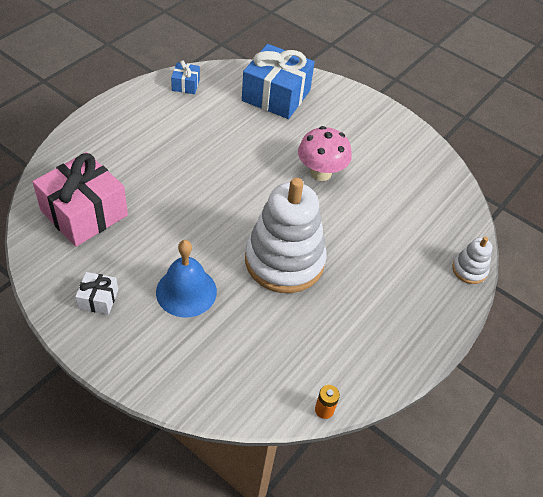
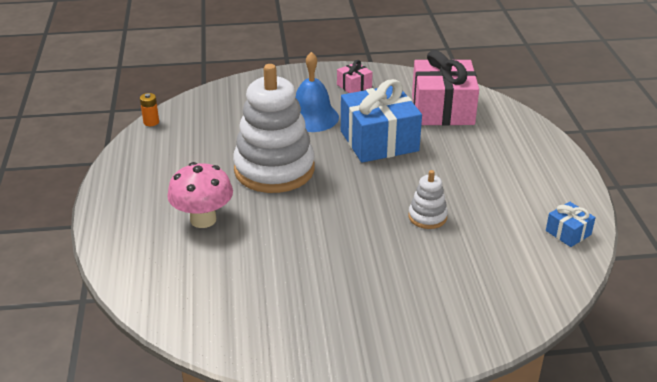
camera: 140 degrees right, 15 degrees down
(98, 299) = (354, 86): white gift -> pink gift
(276, 95) = (486, 288): blue gift -> blue gift (379, 141)
(321, 173) = (335, 247): pink mushroom -> pink mushroom (203, 219)
(469, 270) = (114, 260): white stacking toy -> white stacking toy (427, 217)

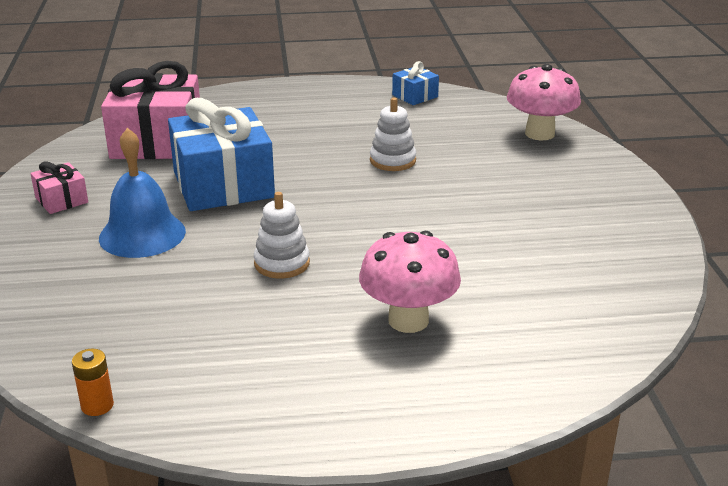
camera: 90 degrees left, 5 degrees down
(274, 169) = (282, 263): white stacking toy -> white stacking toy, size x0.45
(500, 310) = (539, 134): none -> pink mushroom

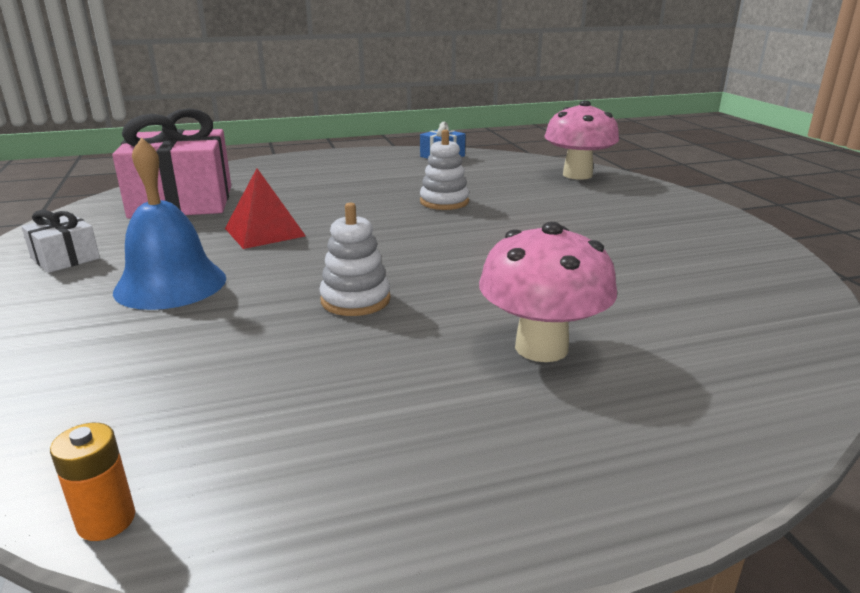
camera: 10 degrees left, 5 degrees down
(61, 200) = (65, 258): pink gift -> white gift
(223, 184) = (264, 232): blue gift -> red pyramid

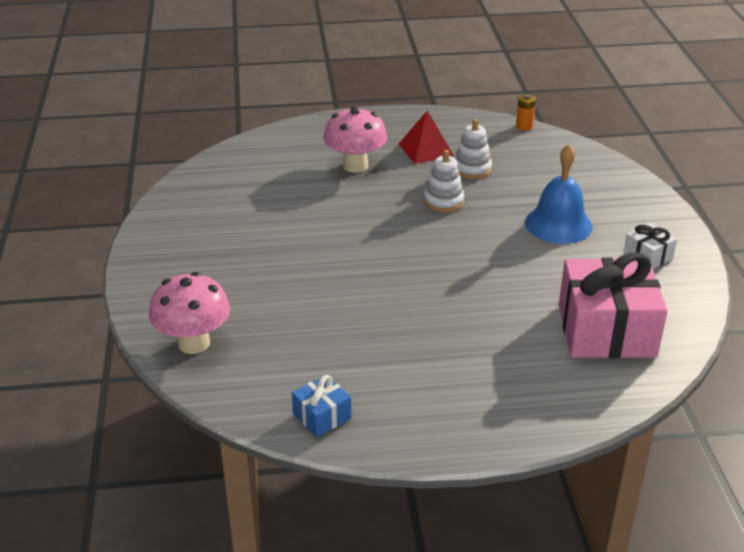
camera: 170 degrees left, 10 degrees up
(264, 232) = (513, 273): red pyramid -> red pyramid (426, 149)
(444, 202) = (357, 303): white stacking toy -> white stacking toy (472, 169)

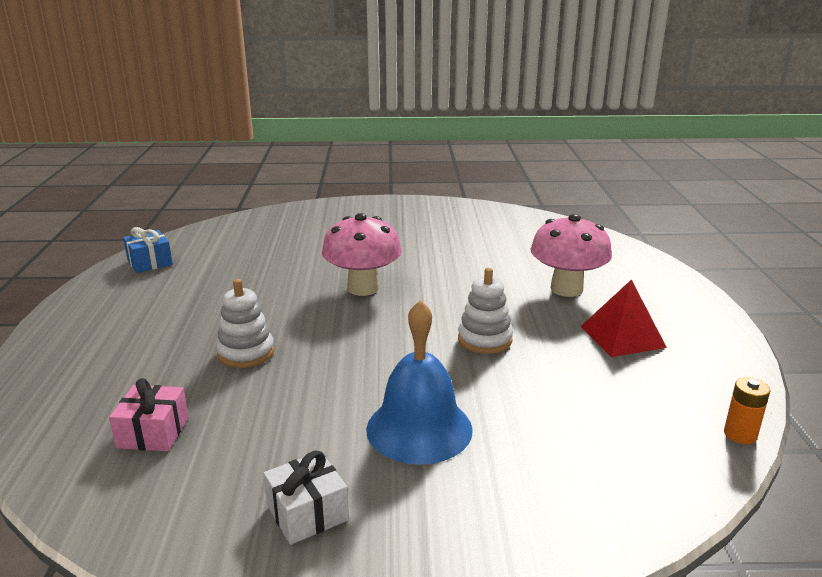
camera: 95 degrees right, 10 degrees down
(193, 343) = (273, 221): pink mushroom -> pink mushroom (363, 288)
(472, 169) = (575, 368): white stacking toy -> white stacking toy (246, 353)
(606, 331) = (153, 432): pink gift -> pink gift, size x0.46

